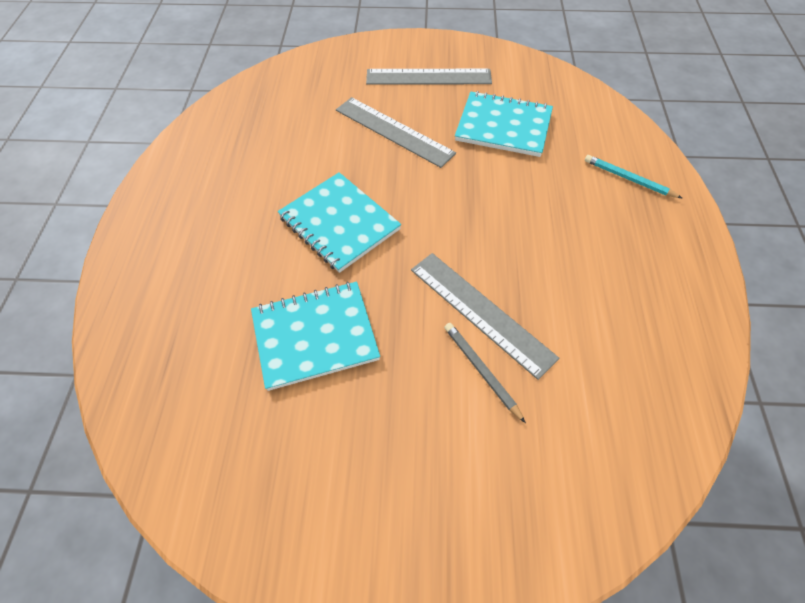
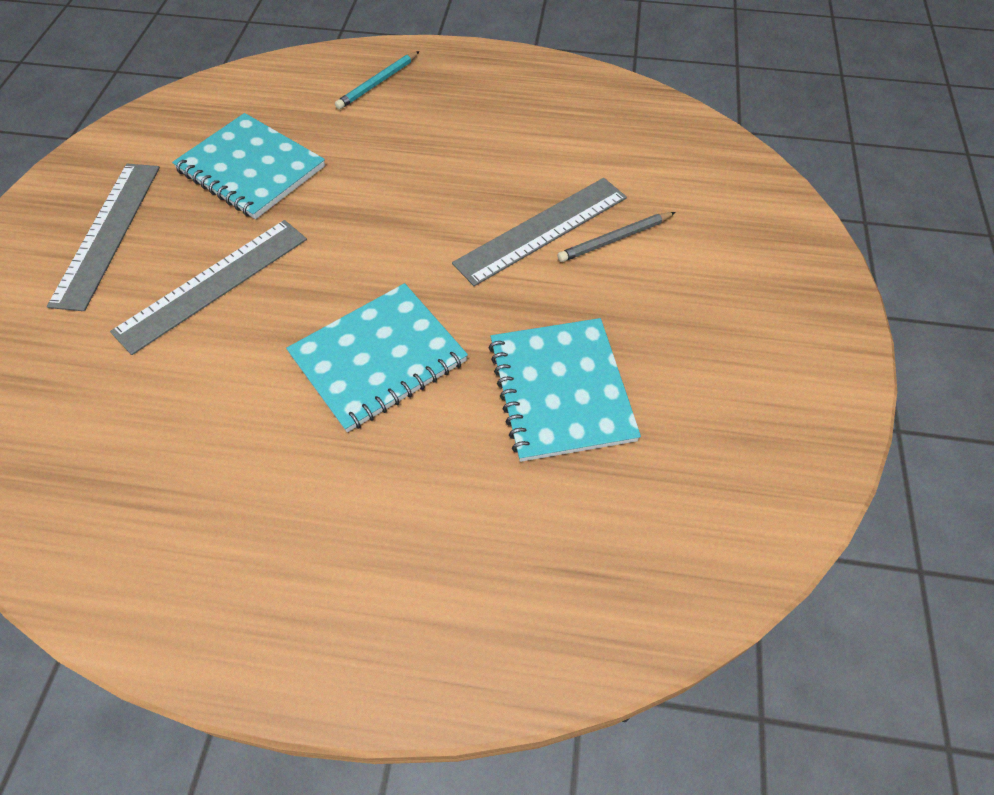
camera: 85 degrees left, 0 degrees up
(503, 126) = (251, 168): turquoise notebook -> turquoise notebook turned 75 degrees counterclockwise

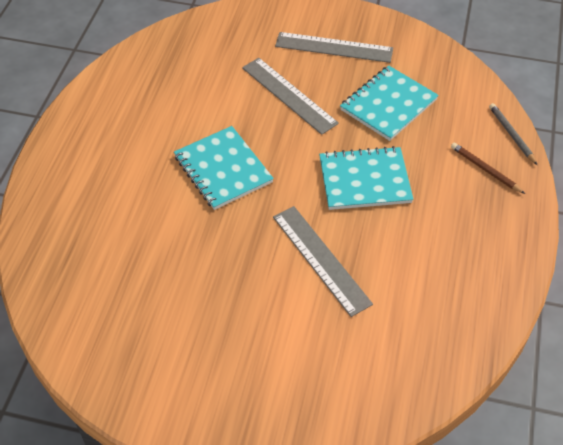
camera: 95 degrees right, 5 degrees down
(378, 83) = (485, 169): turquoise pencil -> brown pencil
(561, 390) = (184, 256): turquoise notebook -> turquoise notebook (364, 180)
(614, 239) = (308, 303): grey pencil -> grey pencil (511, 135)

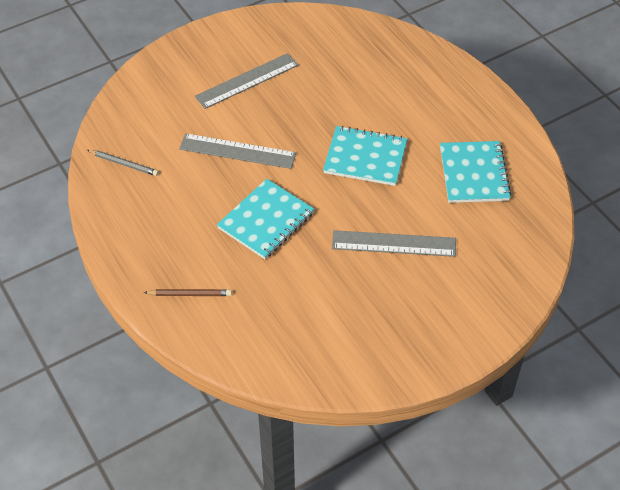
camera: 135 degrees right, 0 degrees up
(334, 47) = (414, 314): grey ruler -> grey ruler (247, 81)
(388, 105) = (313, 294): turquoise notebook -> turquoise notebook (473, 174)
(511, 135) = (195, 341): grey pencil -> grey pencil (124, 164)

